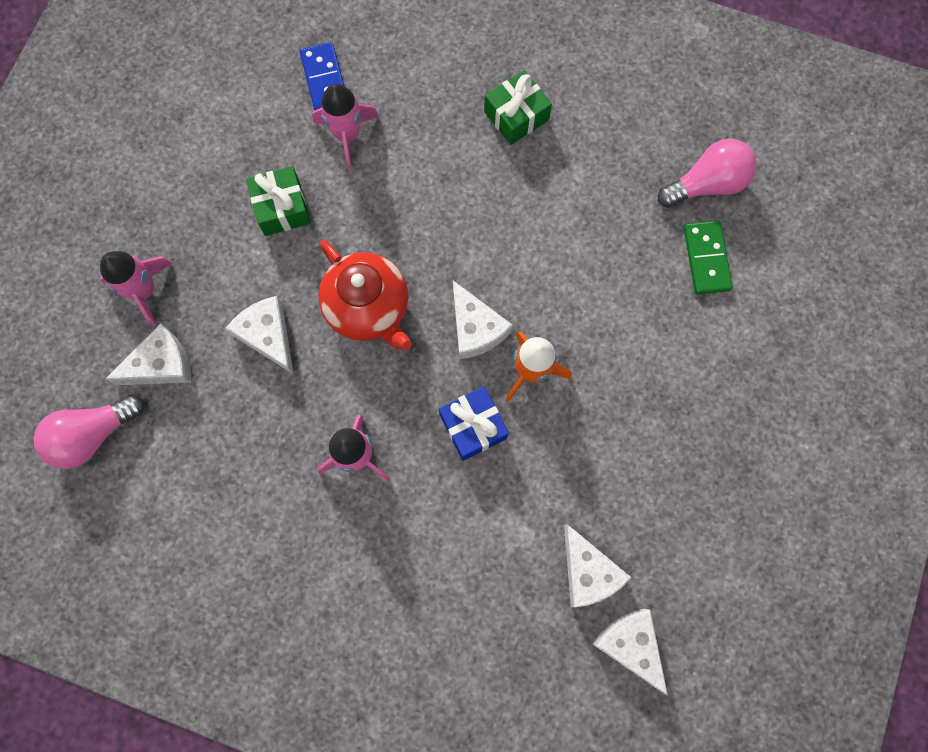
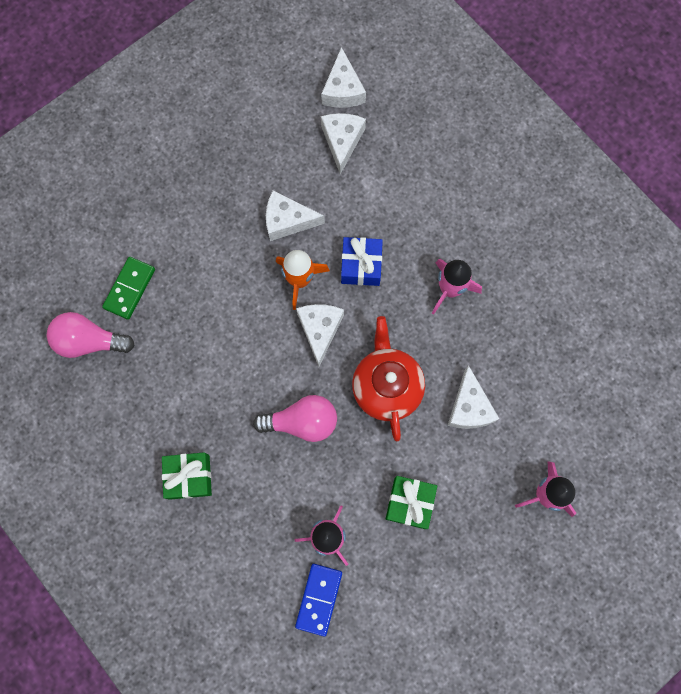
camera: 150 degrees left, 0 degrees up
(93, 435) = (626, 403): pink light bulb -> pink light bulb (302, 422)
(161, 364) = (556, 428): white cheese -> white cheese (287, 221)

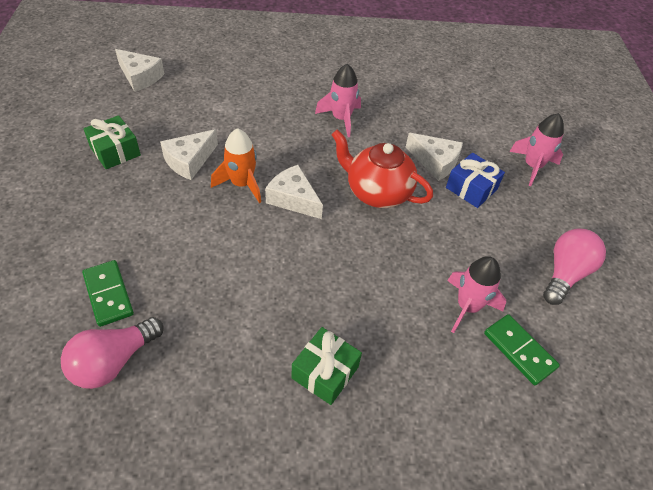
camera: 55 degrees left, 25 degrees down
(302, 422) = (355, 258): pink light bulb -> pink light bulb (565, 274)
(319, 599) = (519, 350): blue domino -> green domino
(342, 141) = (173, 99): white cheese -> none
(361, 266) = (272, 147): blue gift -> blue gift (471, 188)
(409, 503) = (480, 238): green gift -> green gift (115, 151)

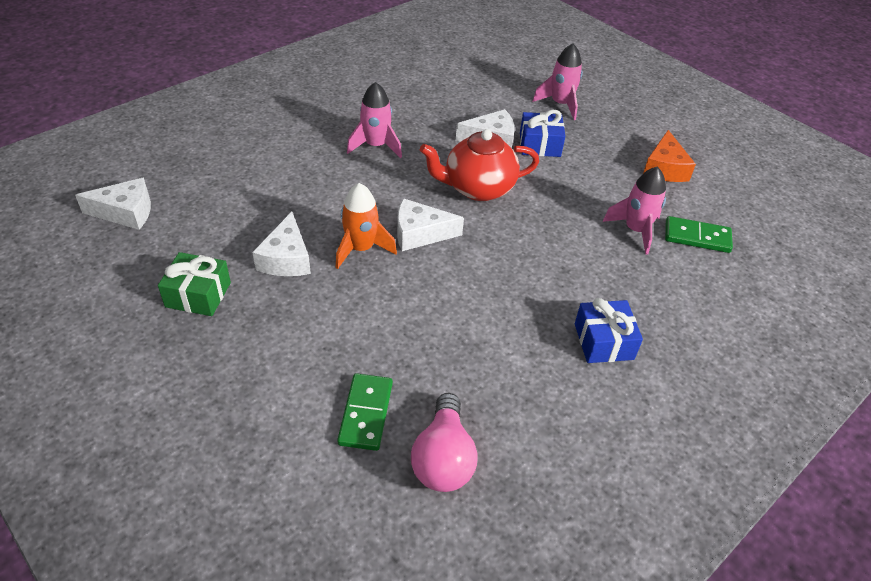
camera: 40 degrees left, 5 degrees down
(108, 294) = (366, 413): green domino -> green domino turned 75 degrees clockwise
(325, 372) = (603, 341): green gift -> blue gift
(565, 274) = (664, 168): pink light bulb -> orange cheese

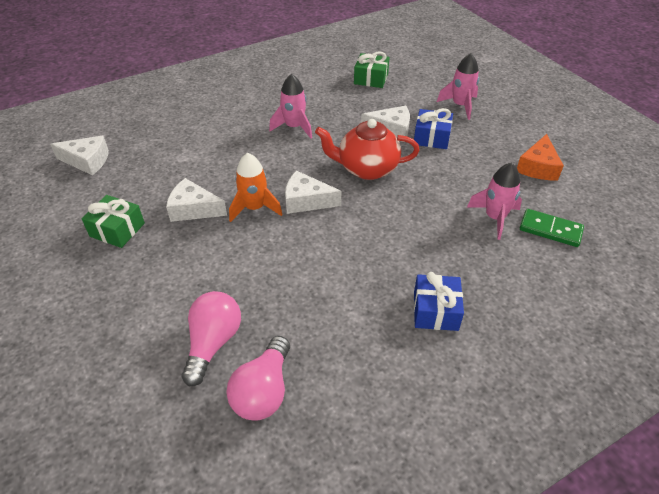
camera: 15 degrees right, 0 degrees up
(286, 258) = (193, 209): white cheese -> white cheese turned 90 degrees clockwise
(366, 413) = (213, 343): green domino -> pink light bulb
(448, 79) = (371, 79): none -> green gift

